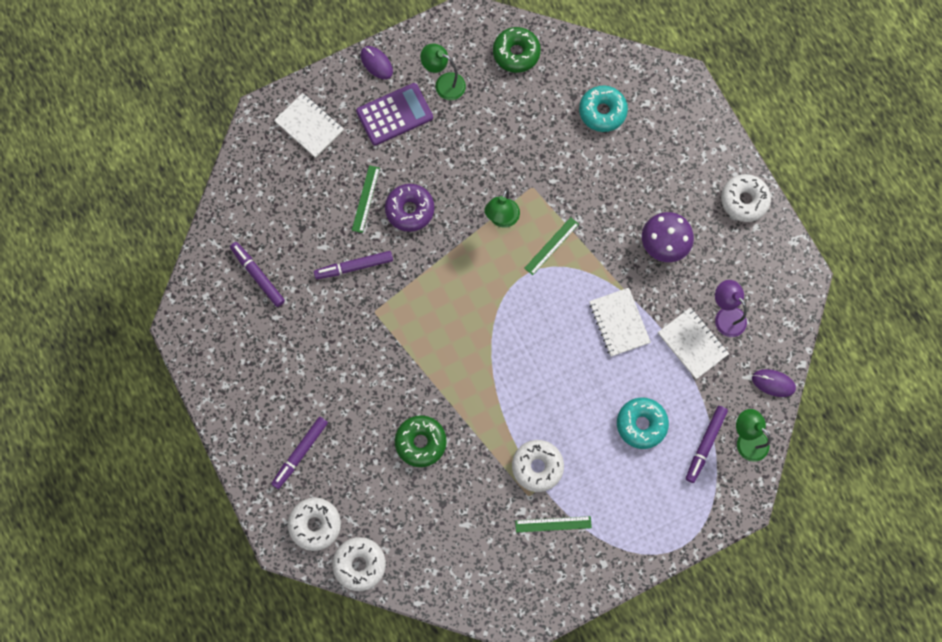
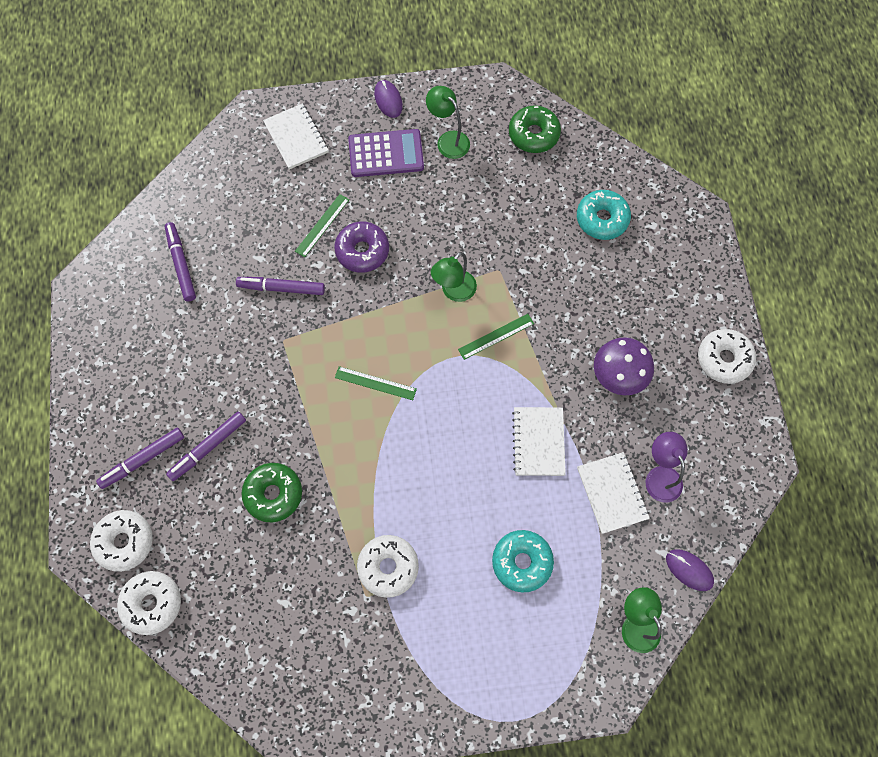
camera: 20 degrees right, 5 degrees down
(553, 524) = (380, 638): green ruler -> green ruler (375, 383)
(705, 445) = (586, 612): purple marker -> purple marker (208, 448)

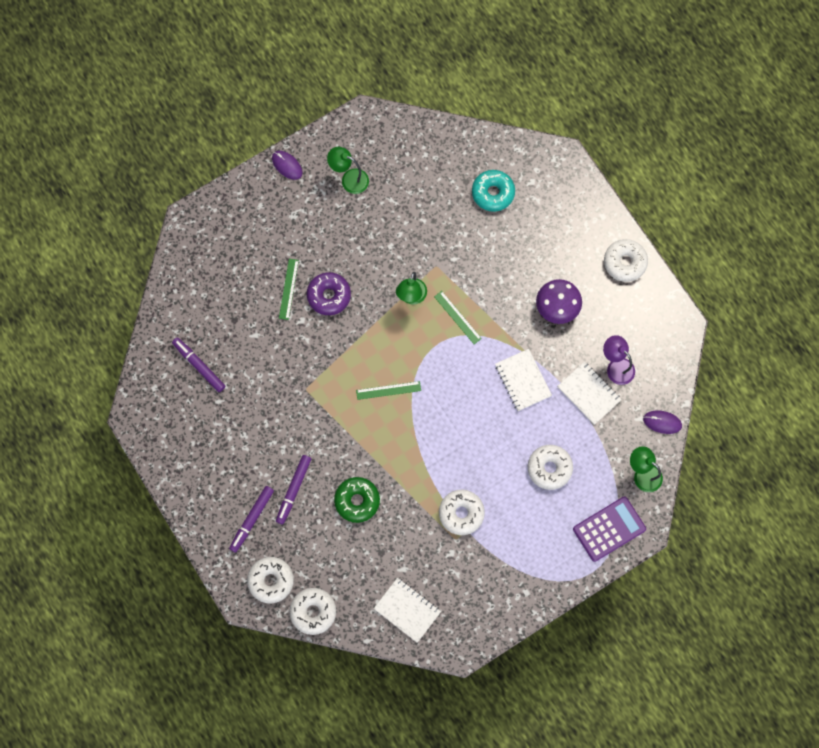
camera: 25 degrees left, 5 degrees up
(281, 288) = (284, 351): purple marker -> none
(296, 138) = (232, 227): white notebook -> white notebook (407, 610)
(386, 154) = (307, 211): purple calculator -> purple calculator (609, 529)
(496, 336) = (457, 317): green ruler -> green ruler turned 75 degrees counterclockwise
(522, 562) = (549, 468): turquoise donut -> white donut
(533, 134) = (411, 146): green donut -> none

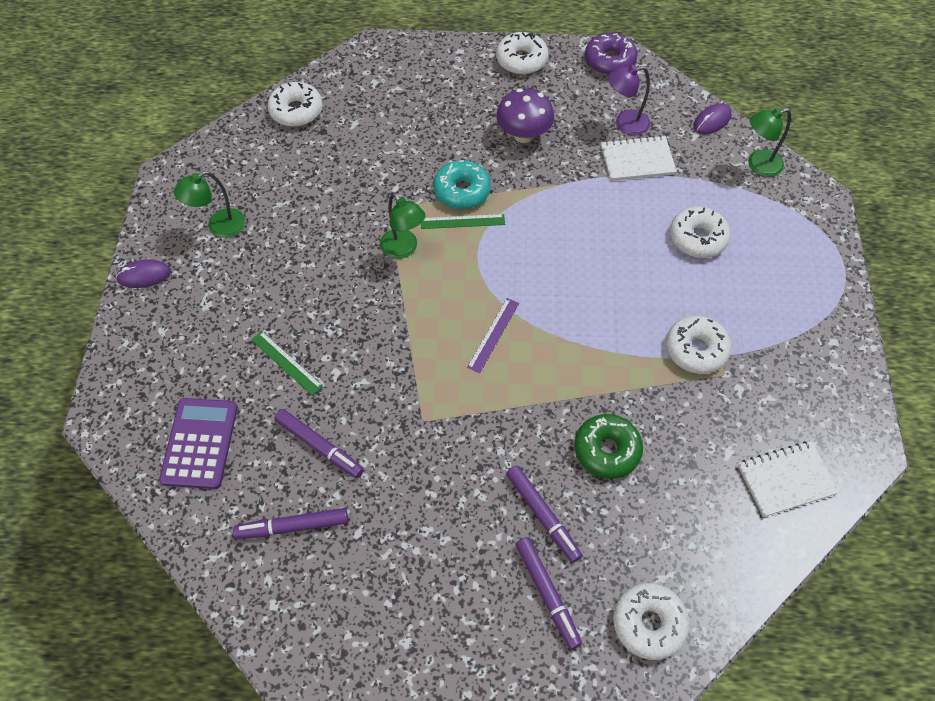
camera: 55 degrees left, 15 degrees down
(252, 345) = (319, 446): none -> purple marker
(313, 612) = (724, 595): white donut -> white donut (296, 111)
(329, 296) = (331, 326): purple donut -> purple donut (609, 61)
(388, 390) = (493, 335): green ruler -> purple ruler
(493, 193) = (356, 117): turquoise donut -> turquoise donut (462, 191)
(523, 380) = (580, 206): white notebook -> none
(609, 529) = (802, 225): purple calculator -> purple calculator (200, 443)

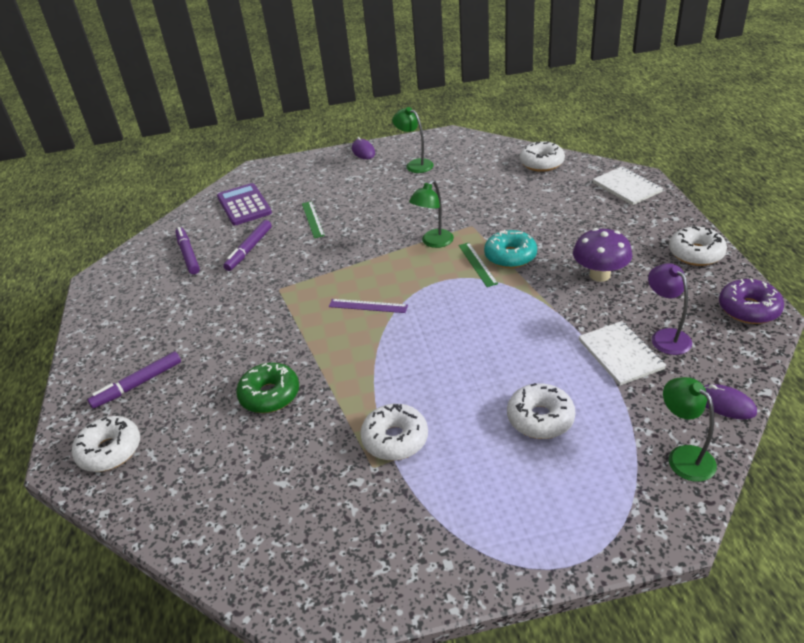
camera: 80 degrees right, 20 degrees down
(200, 443) = (244, 205): purple calculator -> purple calculator turned 105 degrees counterclockwise
(286, 362) = (312, 219): green ruler -> green ruler turned 45 degrees counterclockwise
(542, 515) = (204, 368): purple marker -> none
(786, 480) = (257, 535): white notebook -> white notebook (626, 187)

